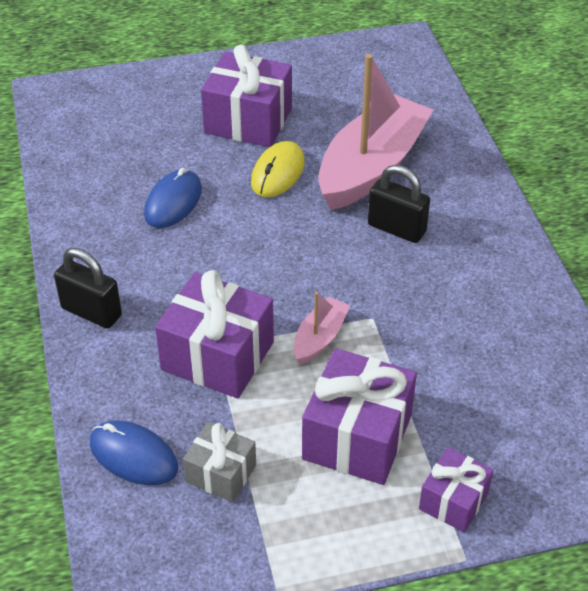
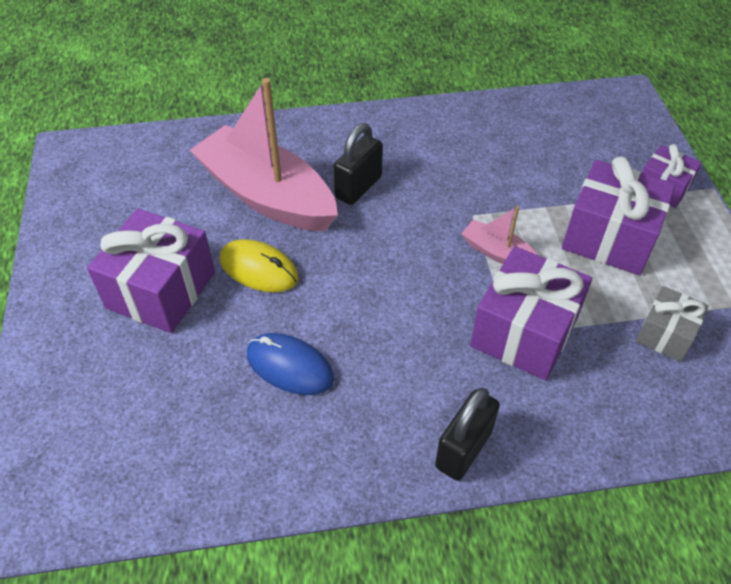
camera: 85 degrees left, 5 degrees up
(133, 456) = (658, 405): blue mouse -> none

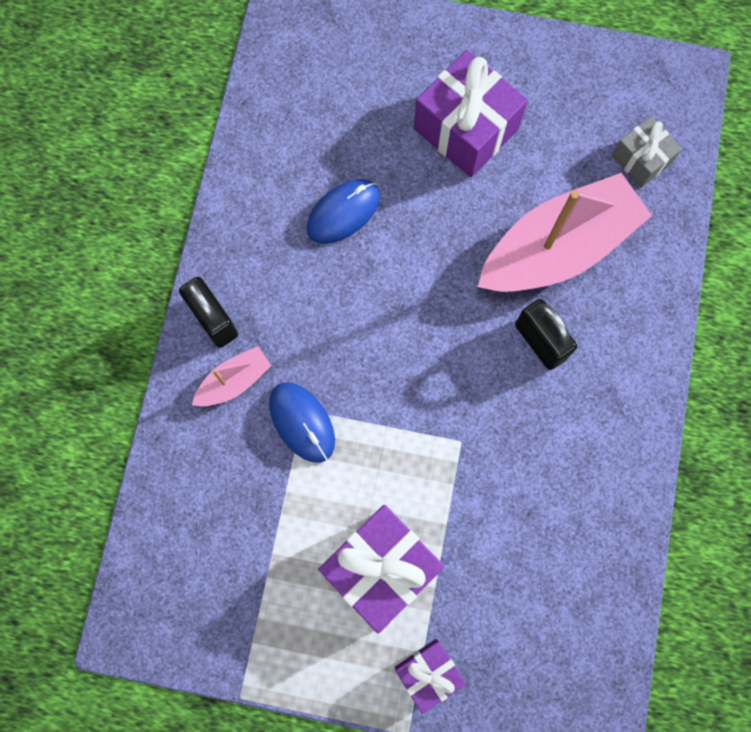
camera: 110 degrees right, 25 degrees up
(259, 269) = (461, 216): yellow mouse -> none
(498, 253) = (401, 443): pink boat -> pink boat (234, 381)
(524, 332) = (302, 422): purple gift -> blue mouse
(665, 334) = (248, 552): grey gift -> grey gift (641, 160)

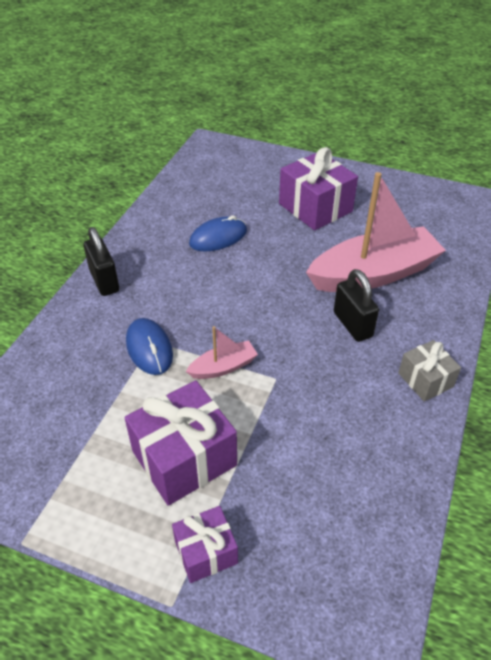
camera: 10 degrees right, 30 degrees down
(234, 381) = (106, 317): pink boat -> pink boat (223, 367)
(641, 160) = (441, 235): grey gift -> grey gift (425, 380)

